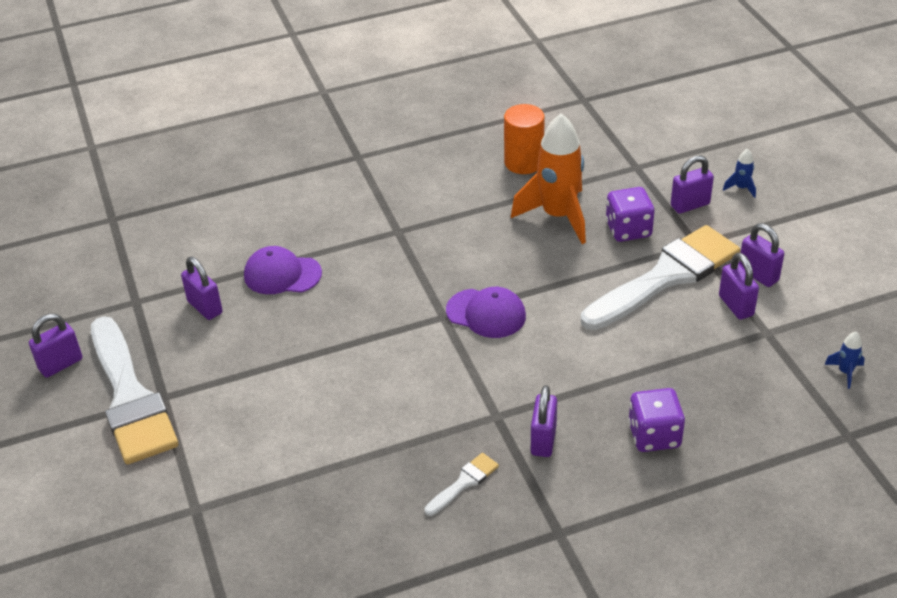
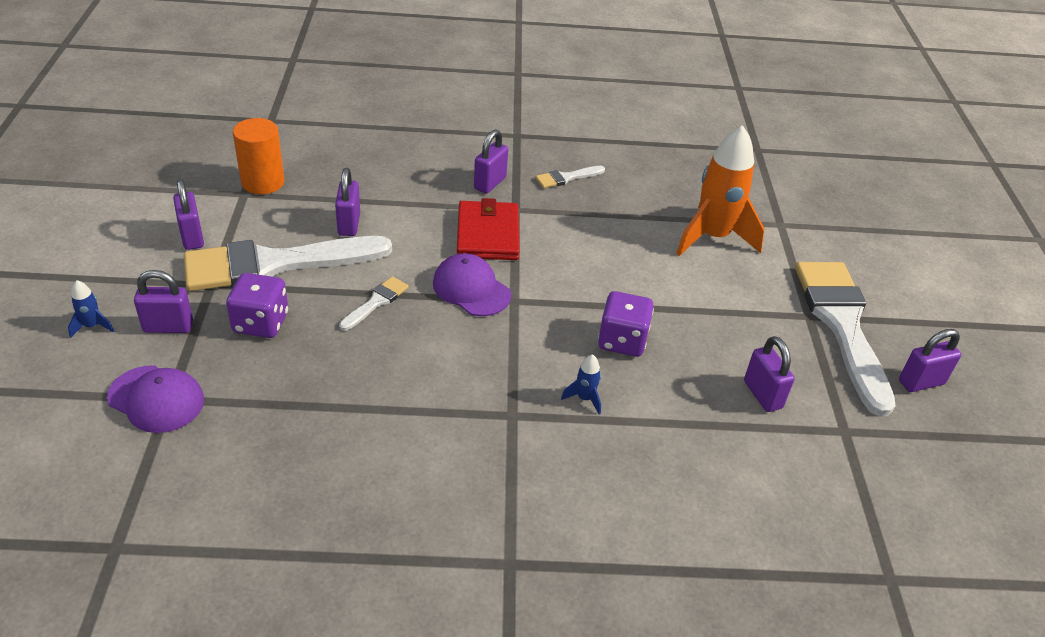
camera: 165 degrees left, 0 degrees up
(282, 274) = (667, 405): purple cap -> purple cap (156, 399)
(506, 374) = (487, 234): none -> red wallet
(524, 162) = (295, 459): orange cylinder -> orange cylinder (263, 182)
(556, 274) = (376, 302): none -> white brush
(558, 216) = (319, 366): orange rocket -> orange rocket (712, 237)
(654, 435) = (405, 161): purple dice -> purple dice (622, 341)
(736, 306) = (243, 220): purple padlock -> purple padlock (349, 224)
(845, 372) = (221, 151): blue rocket -> blue rocket (584, 398)

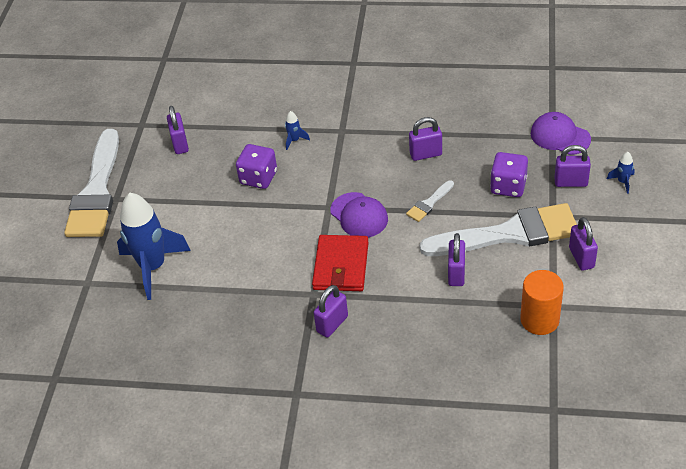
camera: 165 degrees left, 5 degrees up
(566, 178) = (259, 333): white brush -> none
(712, 237) = (153, 267): orange rocket -> blue rocket
(921, 382) = (71, 153): purple padlock -> purple padlock (426, 154)

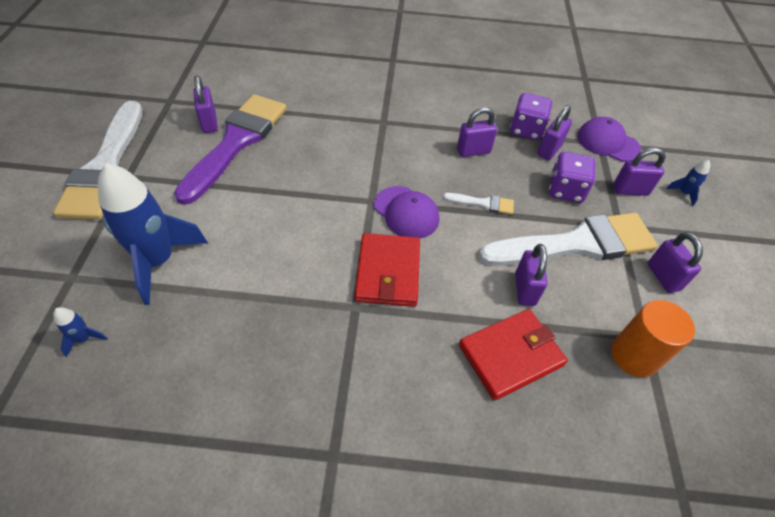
camera: 10 degrees left, 5 degrees up
(206, 161) = (236, 142): none -> purple brush
(258, 178) = (293, 164): purple dice -> purple dice (526, 130)
(294, 140) = (333, 128): blue rocket -> blue rocket (84, 339)
(332, 324) = (380, 350): purple padlock -> purple padlock (549, 150)
(429, 203) = (483, 203): white brush -> white brush turned 120 degrees counterclockwise
(437, 323) = (510, 355): none -> red wallet

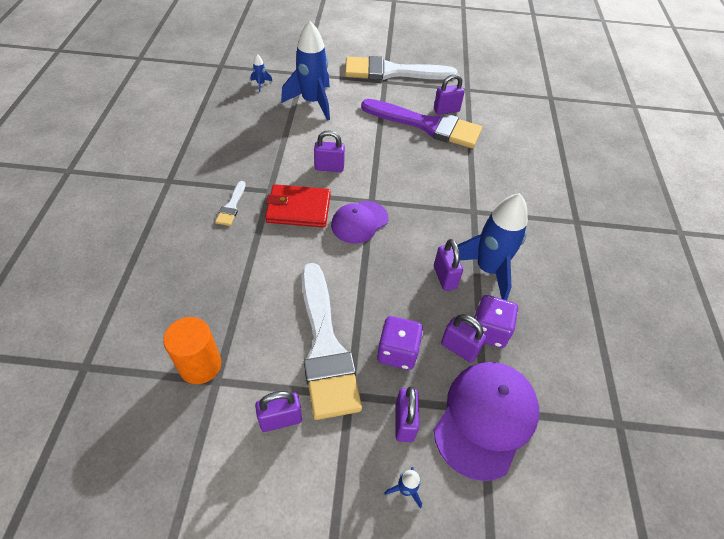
camera: 90 degrees right, 0 degrees up
(458, 122) = (487, 269): none -> blue rocket
(483, 203) = (373, 277): white brush -> white brush (231, 206)
(510, 355) = (217, 276): red wallet -> none
(525, 289) = (276, 295): purple padlock -> purple padlock (329, 167)
(608, 142) = (485, 419): purple cap -> purple cap, size x1.56

